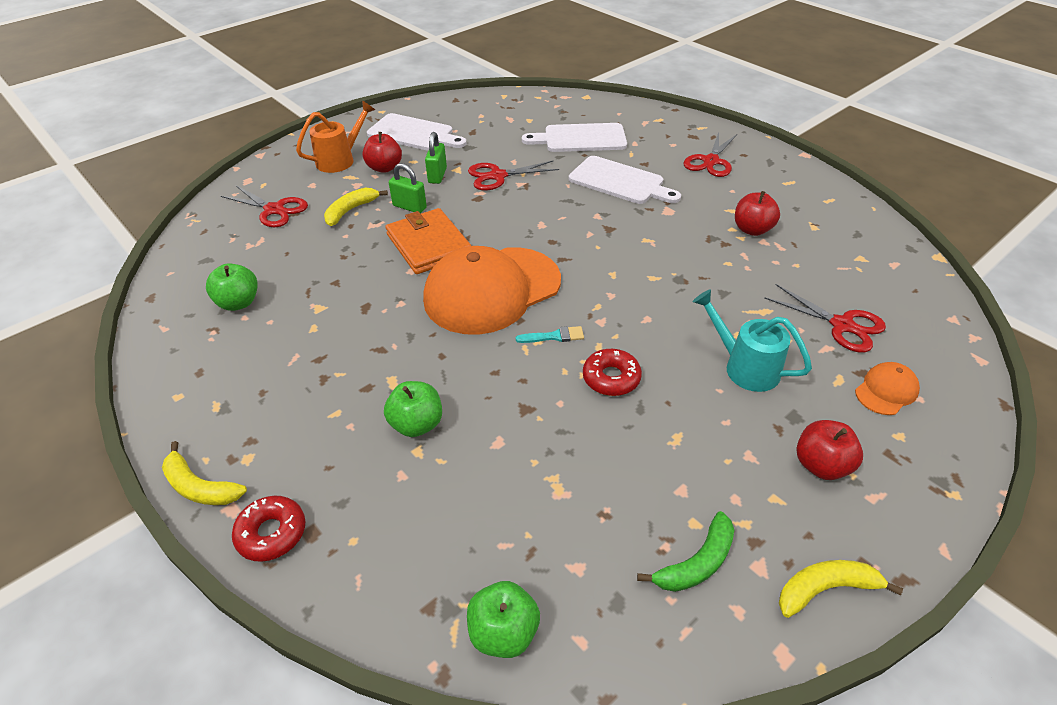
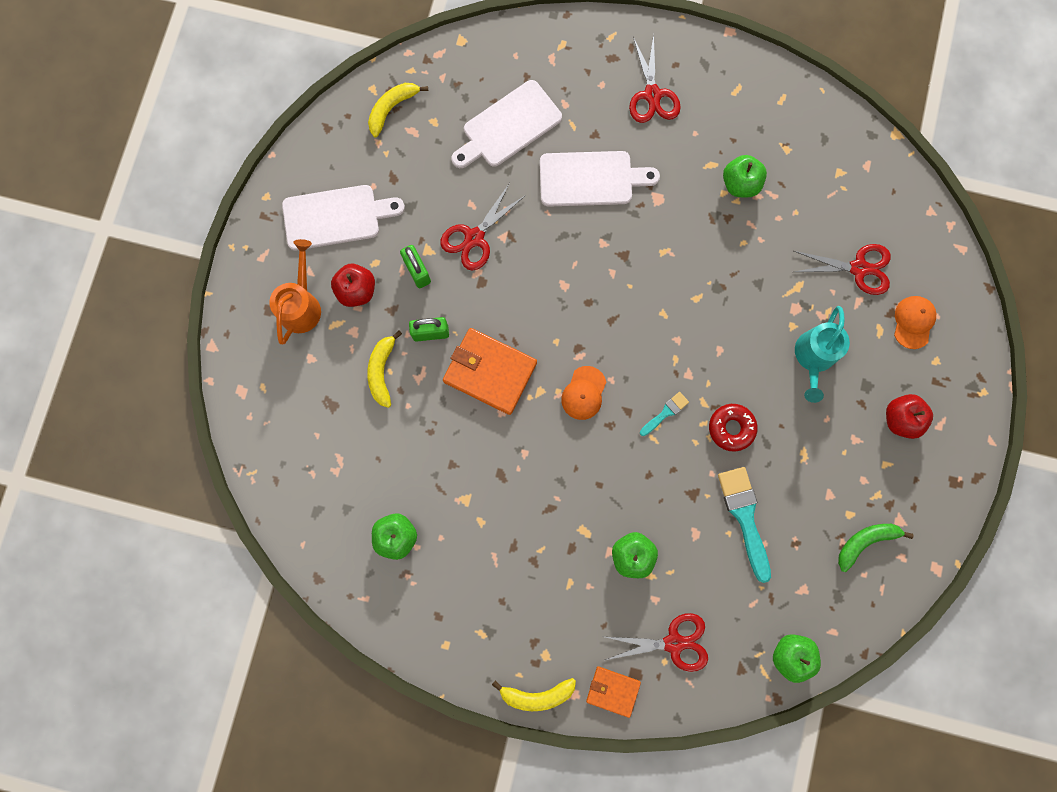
camera: 35 degrees left, 35 degrees up
(272, 533) = (613, 691): red donut -> orange wallet
(274, 210) = (311, 414): red scissors -> red scissors (674, 642)
(492, 290) = (584, 393): orange cap -> orange cap, size x0.42
(564, 457) = (745, 517): none -> turquoise brush
(696, 563) = (865, 542): green banana -> green banana turned 135 degrees counterclockwise
(744, 367) = (813, 358): turquoise watering can -> turquoise watering can turned 75 degrees counterclockwise
(752, 229) = (740, 184): red apple -> green apple
(825, 589) = (940, 512): yellow banana -> yellow banana (392, 109)

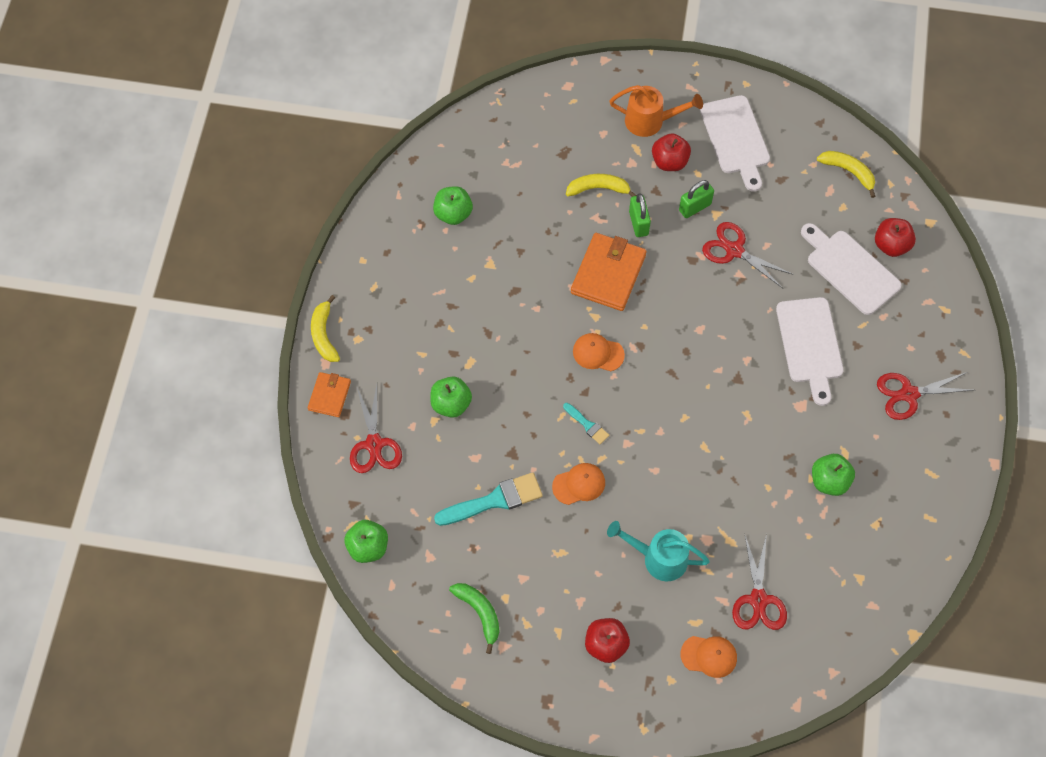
camera: 85 degrees right, 15 degrees down
(484, 82) = (891, 245): none -> red apple
(731, 428) = (579, 484): red donut -> orange cap

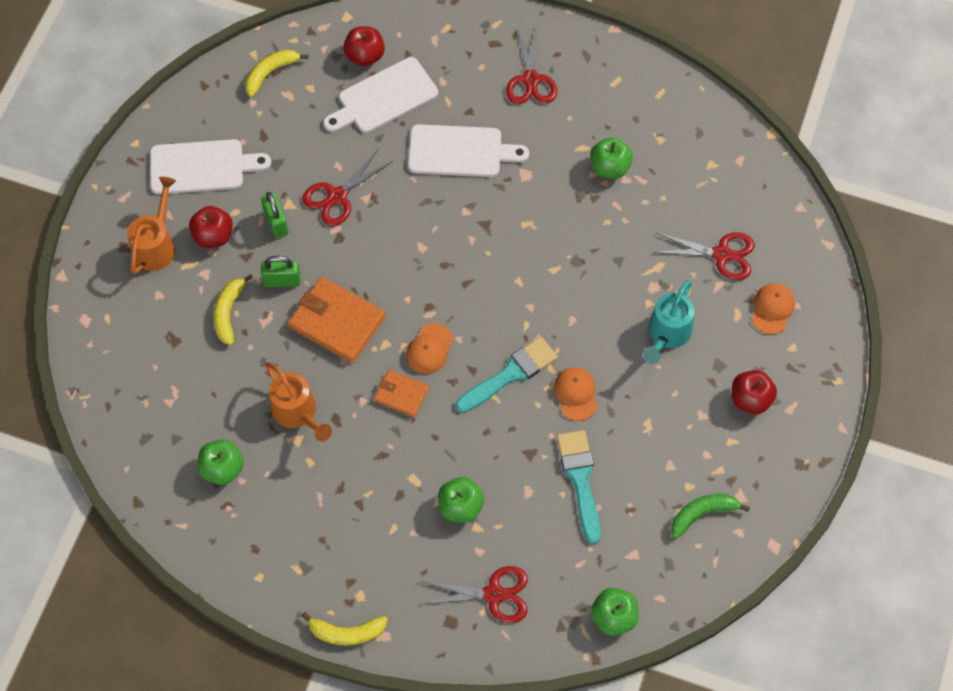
camera: 80 degrees left, 0 degrees up
(329, 396) = (425, 636): orange wallet -> orange wallet (401, 394)
(514, 260) = (298, 413): none -> orange watering can
(587, 425) = (510, 374): turquoise brush -> turquoise brush, size x1.91

